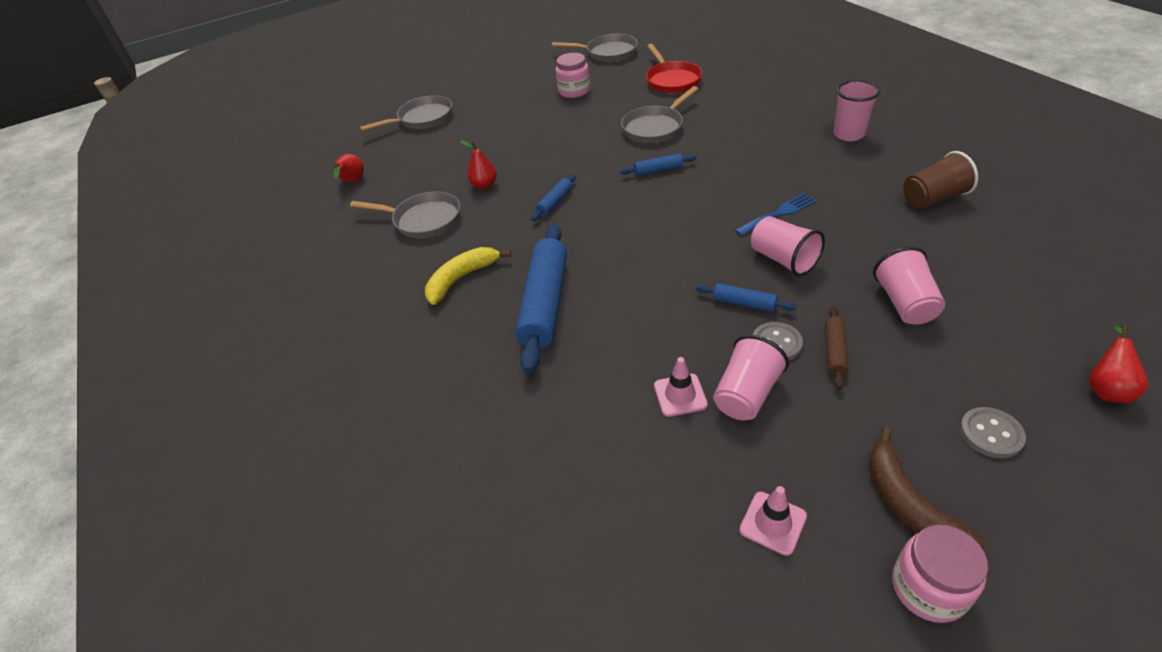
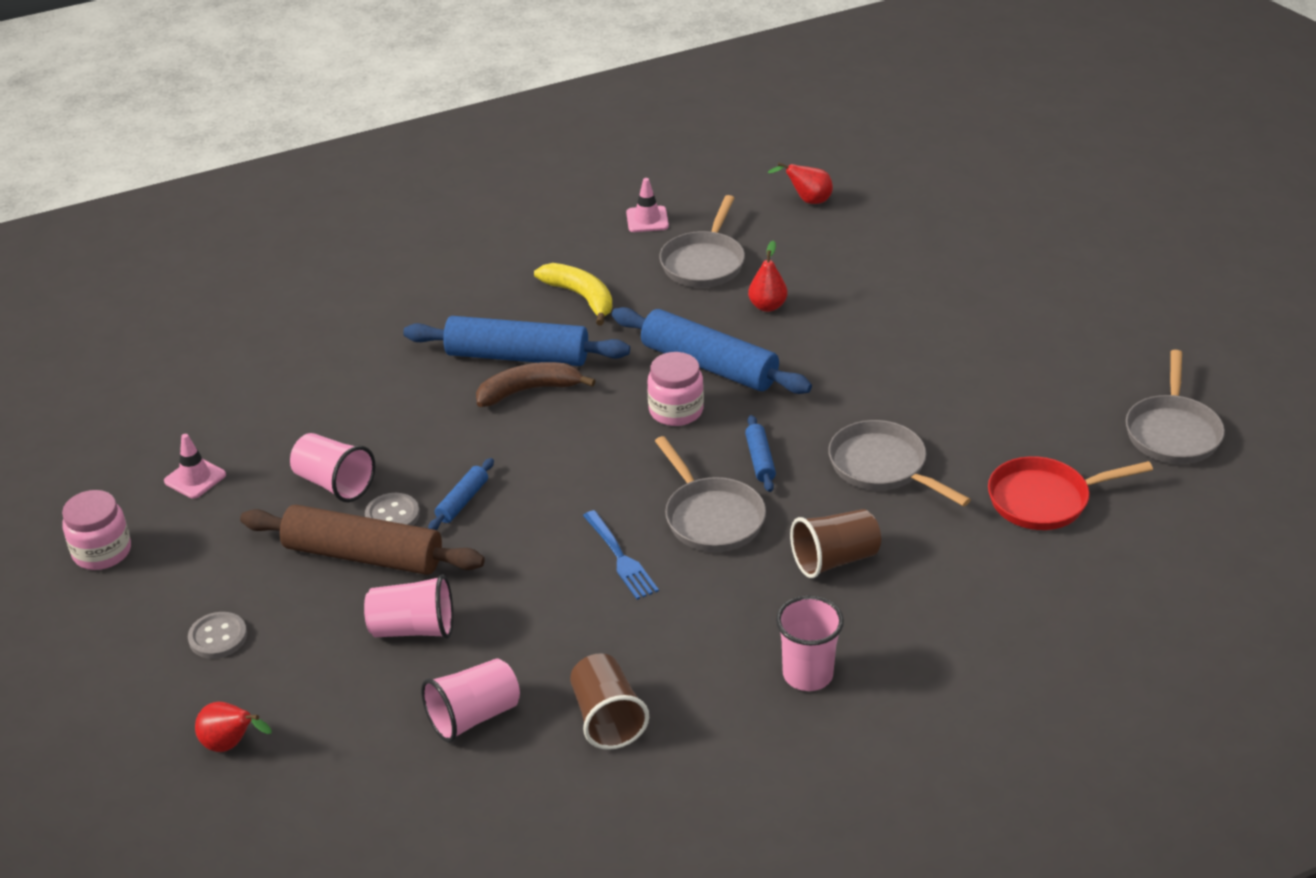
camera: 90 degrees right, 5 degrees down
(422, 119) = (965, 242): grey pan -> grey pan (711, 517)
(555, 202) = (709, 365): blue rolling pin -> blue rolling pin, size x2.16
(574, 91) = (1025, 388): pink jar -> pink jar (676, 410)
(680, 395) = (351, 440): pink traffic cone -> pink traffic cone (647, 219)
(746, 135) = (834, 560): none -> brown cup
(783, 260) = (526, 545): pink cup -> pink cup (473, 716)
(834, 352) = (363, 555): brown rolling pin -> brown rolling pin, size x2.16
(908, 503) = (175, 561): brown banana -> brown banana (528, 391)

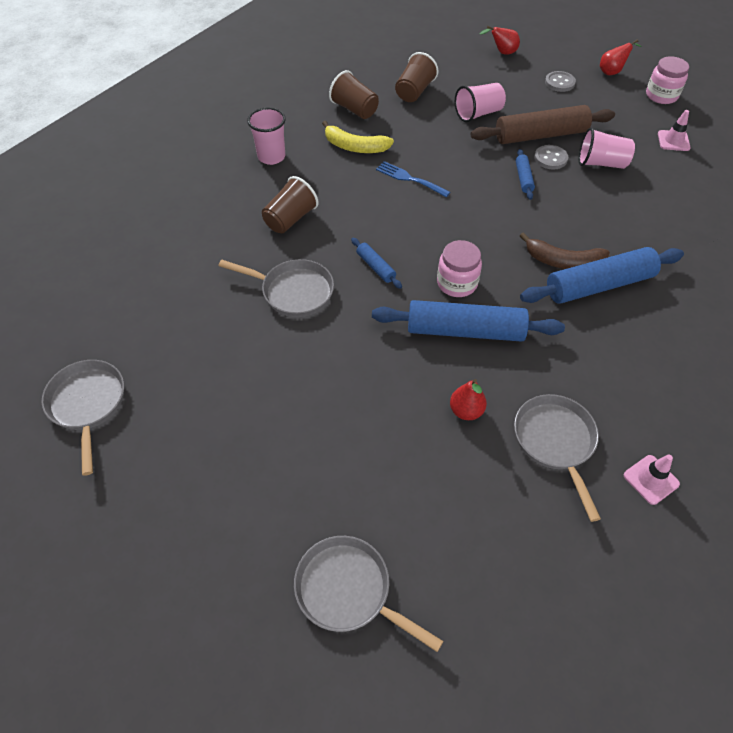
camera: 150 degrees right, 15 degrees up
(473, 716) = (414, 92): pink cup -> brown cup
(528, 391) = (563, 261): brown banana -> brown banana turned 60 degrees clockwise
(581, 297) = (612, 358): yellow banana -> yellow banana (355, 147)
(711, 517) = (378, 219): grey pan -> grey pan (348, 590)
(807, 200) = (532, 586): red pear -> red pear (612, 72)
(1044, 500) = (174, 307): red pan -> none

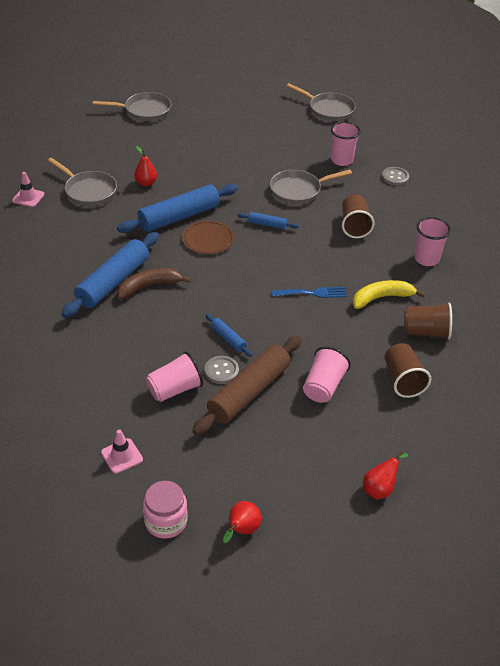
camera: 140 degrees right, 10 degrees down
(192, 306) = (342, 160): none -> pink cup
(457, 283) = (208, 239): pink jar -> brown plate
(559, 83) = (284, 476): grey button -> grey button (395, 177)

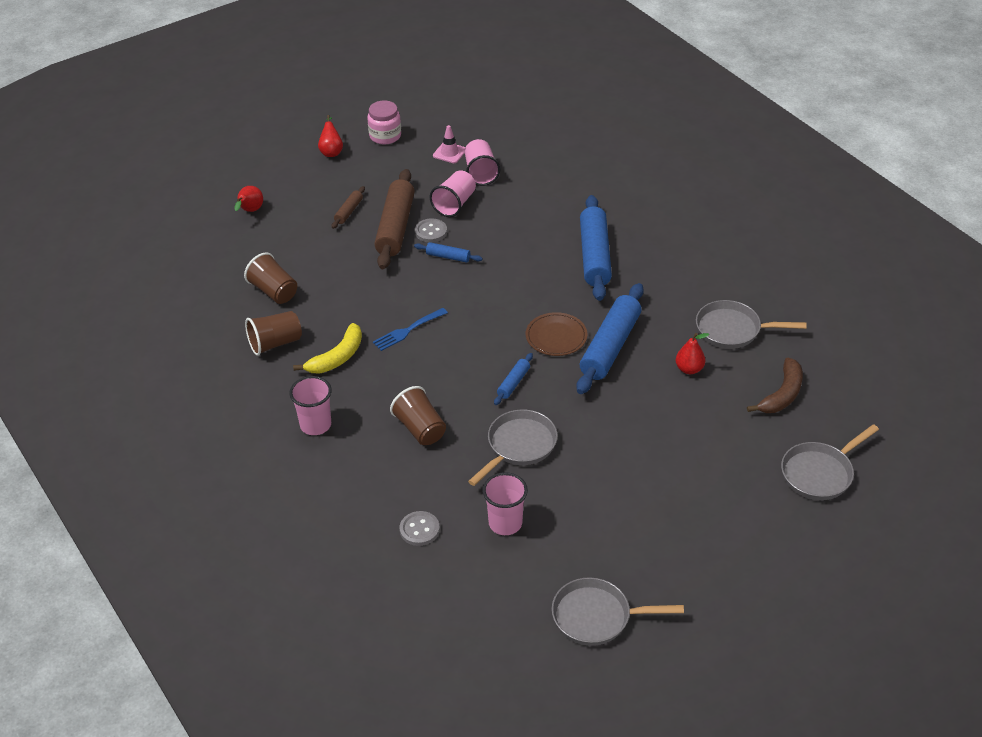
camera: 150 degrees right, 0 degrees up
(28, 197) = (777, 294): pink traffic cone -> none
(149, 286) = (560, 267): brown banana -> brown banana (782, 394)
(267, 224) = (513, 383): blue rolling pin -> blue rolling pin turned 45 degrees counterclockwise
(279, 434) = (348, 211): none -> brown rolling pin
(323, 386) = (338, 257): pink cup -> pink cup (480, 173)

